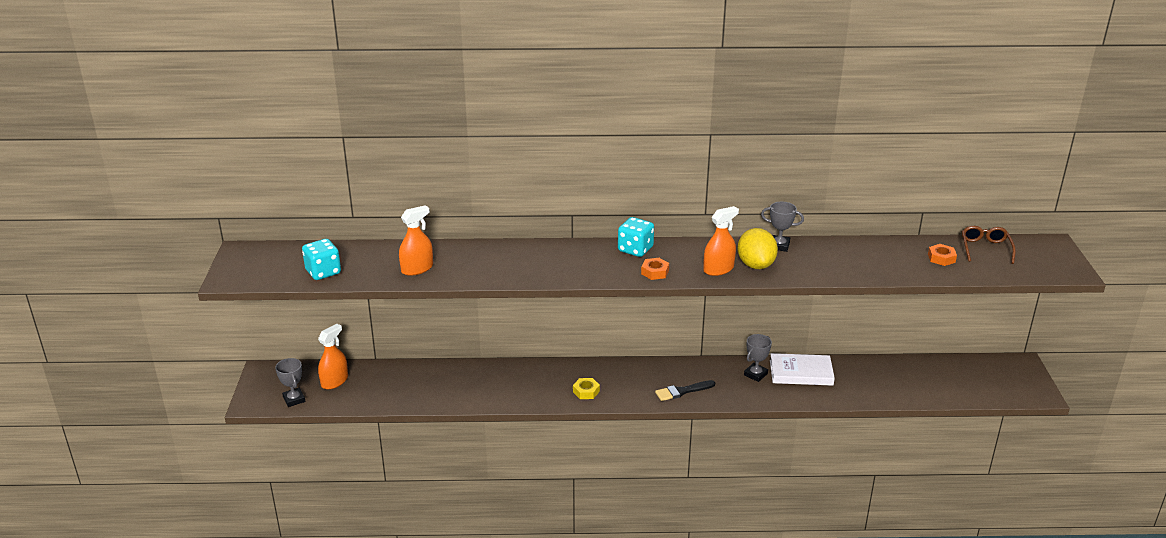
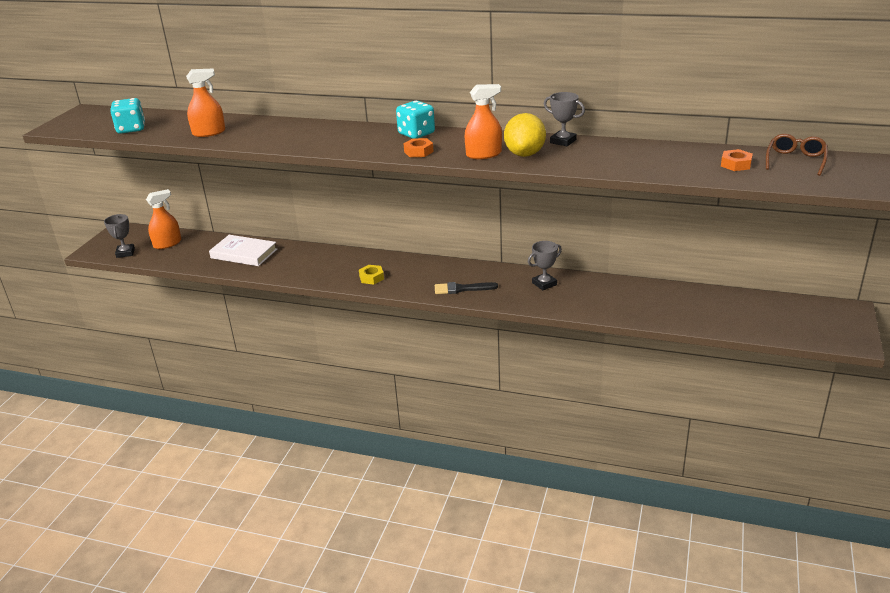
camera: 20 degrees right, 0 degrees up
(801, 373) = (592, 288): white book -> white book (244, 253)

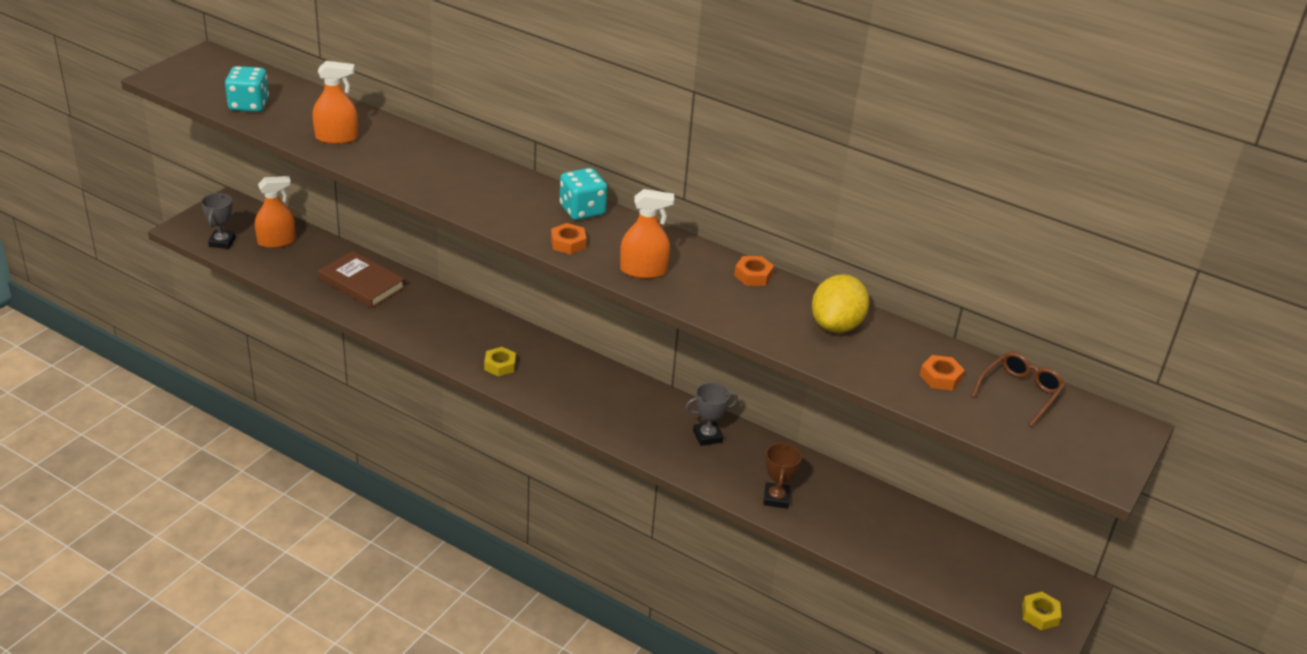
camera: 10 degrees right, 5 degrees up
(244, 253) = (362, 283): white book -> brown book
(461, 289) = (601, 414): black brush -> none
(525, 154) = (693, 284): yellow lemon -> yellow lemon (836, 325)
(563, 141) = (753, 275): grey trophy -> orange nut
(615, 308) = (776, 498): none -> brown trophy
(839, 330) = (1040, 615): none -> yellow nut

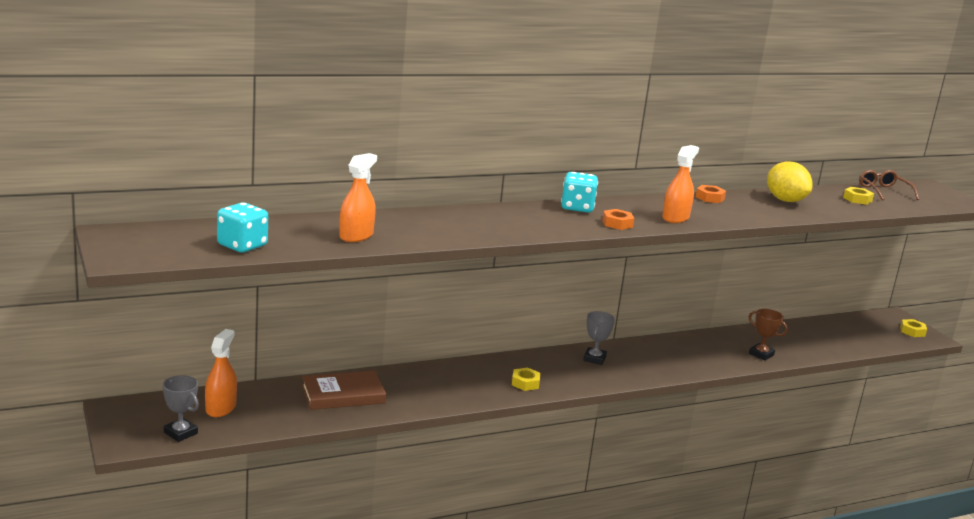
camera: 55 degrees left, 15 degrees down
(707, 436) = (680, 349): grey trophy -> grey trophy (594, 359)
(940, 377) = (857, 199): orange nut -> yellow nut

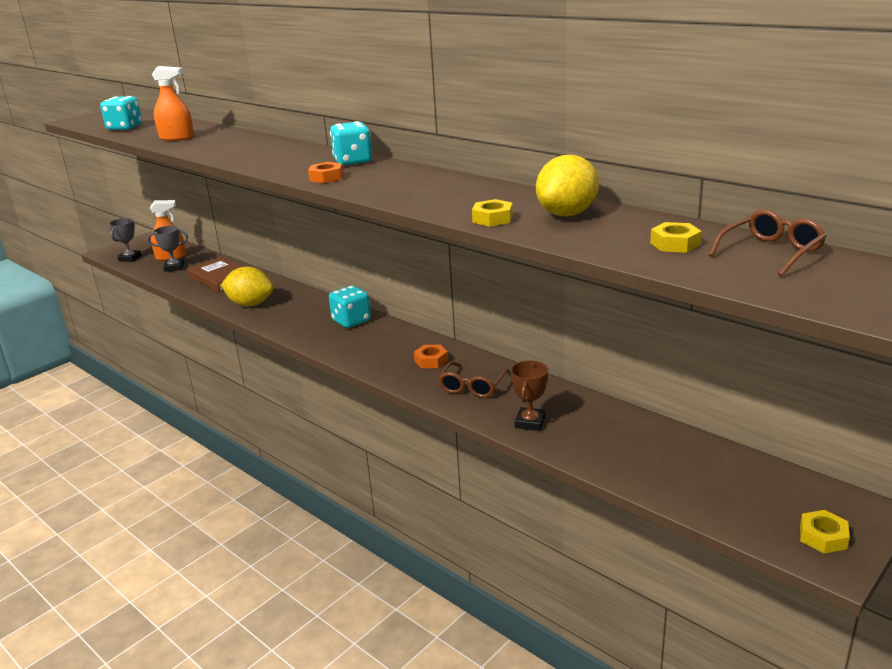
camera: 70 degrees right, 5 degrees up
(439, 395) = (250, 304): none -> yellow lemon
(525, 383) = (305, 326): yellow nut -> yellow nut (492, 219)
(536, 363) = (351, 321): none -> turquoise dice
(594, 359) = (393, 341): grey trophy -> grey trophy (174, 267)
(675, 218) = (386, 189): orange spray bottle -> none
(697, 355) = (472, 386): none -> brown glasses
(710, 198) = (494, 188): orange nut -> orange nut (431, 360)

